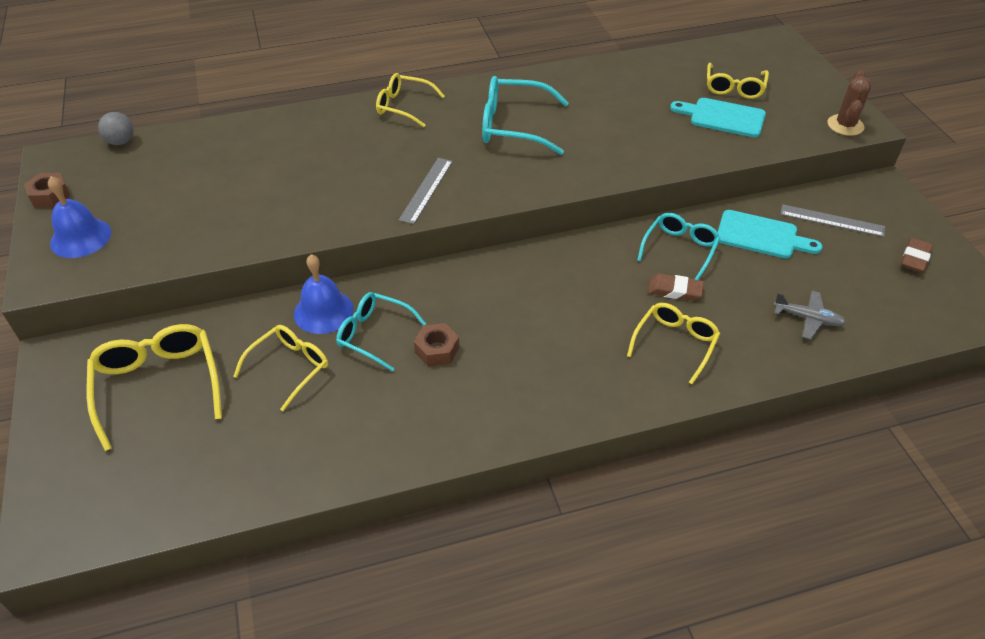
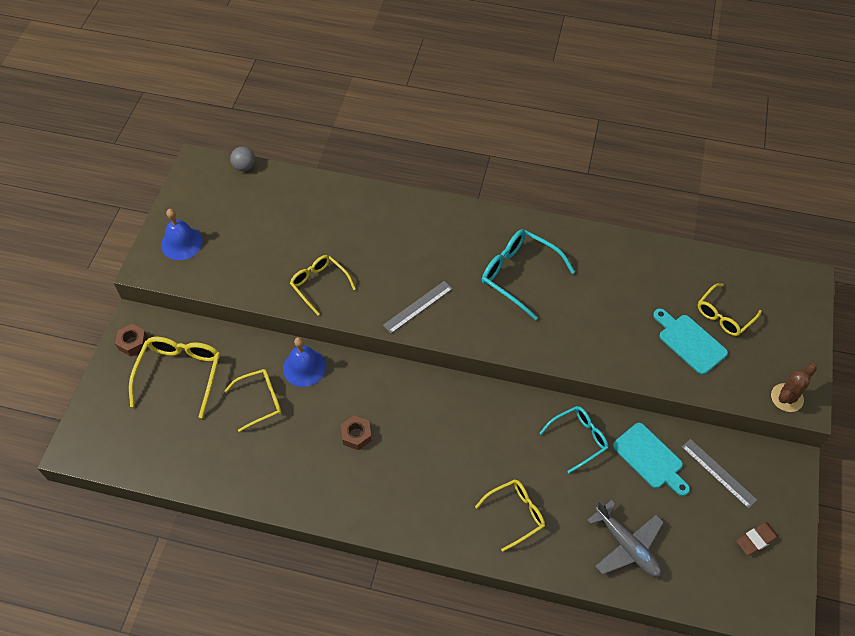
camera: 30 degrees right, 10 degrees up
(50, 196) = (180, 197): brown nut -> brown nut (133, 343)
(375, 335) = (325, 403): turquoise glasses -> none
(404, 106) = (451, 218): yellow glasses -> yellow glasses (319, 285)
(675, 290) = (548, 472): brown eraser -> none
(808, 319) = (627, 546): grey plane -> grey plane, size x1.58

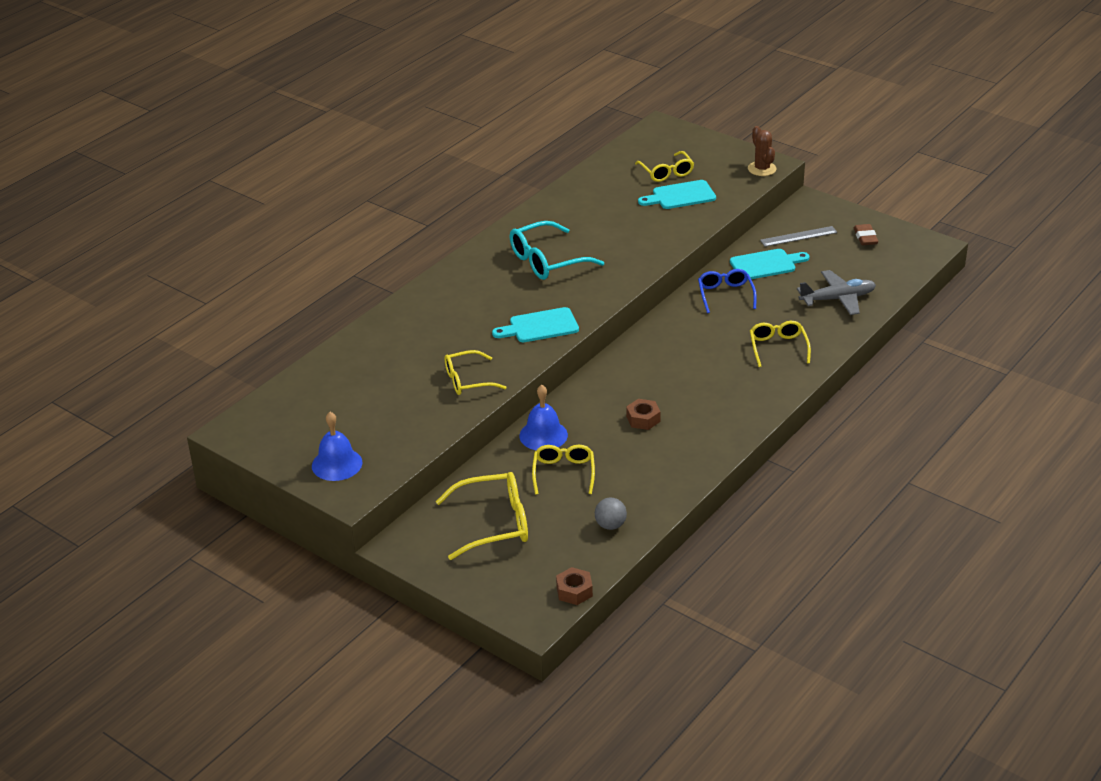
camera: 65 degrees left, 20 degrees down
(133, 343) = (425, 552): brown nut -> brown nut (574, 591)
(180, 375) = (493, 524): yellow glasses -> yellow glasses turned 135 degrees clockwise
(244, 167) = (265, 398): grey ball -> grey ball (610, 525)
(418, 307) = (540, 326): grey ruler -> turquoise cutting board
(578, 439) = (725, 295): turquoise glasses -> blue glasses

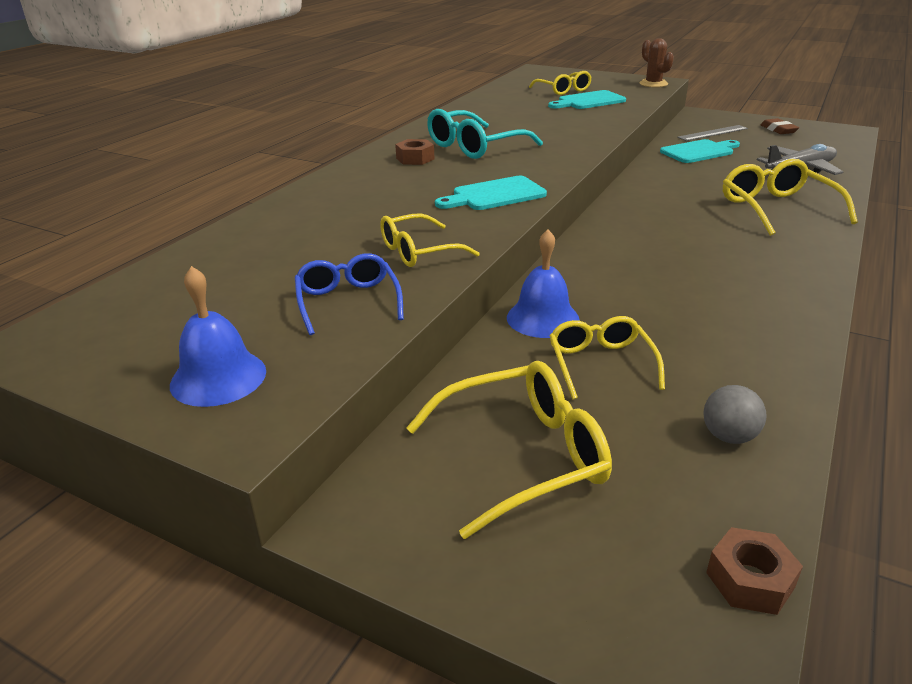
camera: 10 degrees left, 5 degrees down
(643, 419) = (671, 288): brown nut -> brown nut (415, 158)
(725, 295) = (677, 174): blue glasses -> blue glasses (348, 302)
(778, 348) = (777, 209): yellow glasses -> yellow glasses, size x1.51

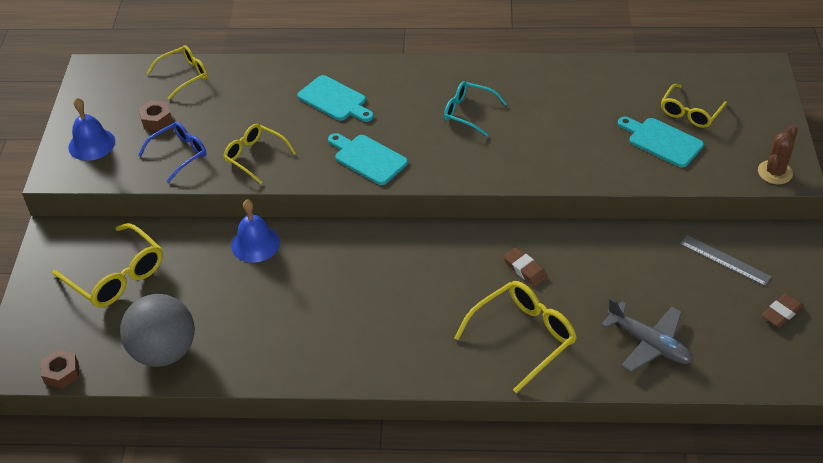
camera: 65 degrees right, 15 degrees up
(415, 158) = (418, 91): brown nut -> brown nut (156, 120)
(476, 146) = (469, 113): turquoise glasses -> turquoise glasses, size x0.66
(601, 364) = (213, 284): yellow glasses -> yellow glasses (184, 76)
(684, 192) = (525, 269): none -> brown eraser
(699, 151) = (650, 260): turquoise cutting board -> turquoise cutting board (335, 100)
(728, 436) = (164, 351): grey ball -> grey ball, size x2.18

